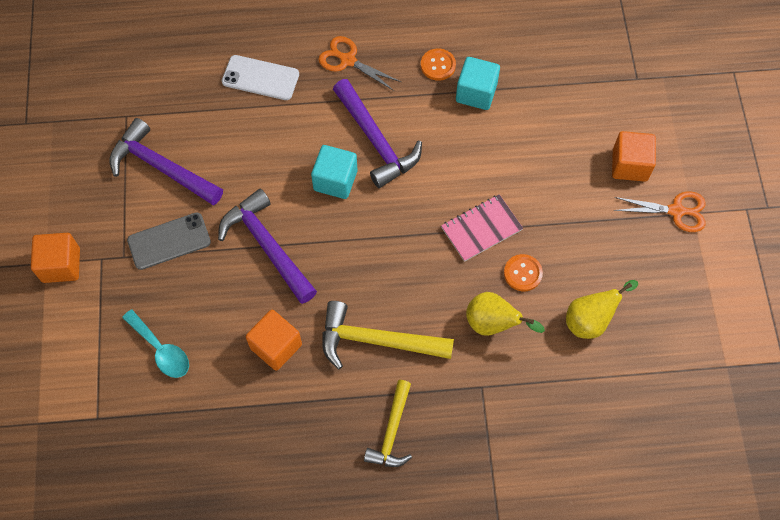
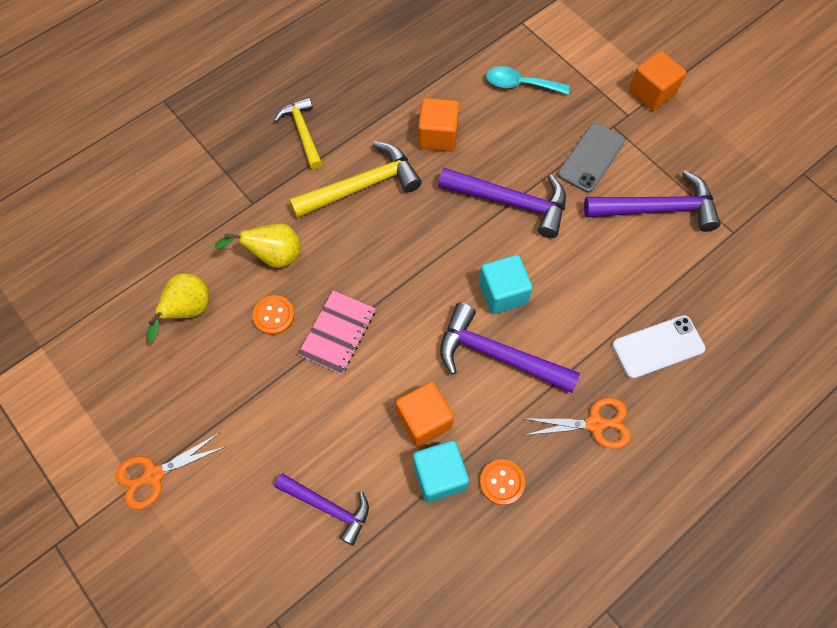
camera: 145 degrees right, 0 degrees up
(563, 119) = (328, 507): none -> purple hammer
(629, 165) = (228, 497): orange cube -> orange cube (424, 420)

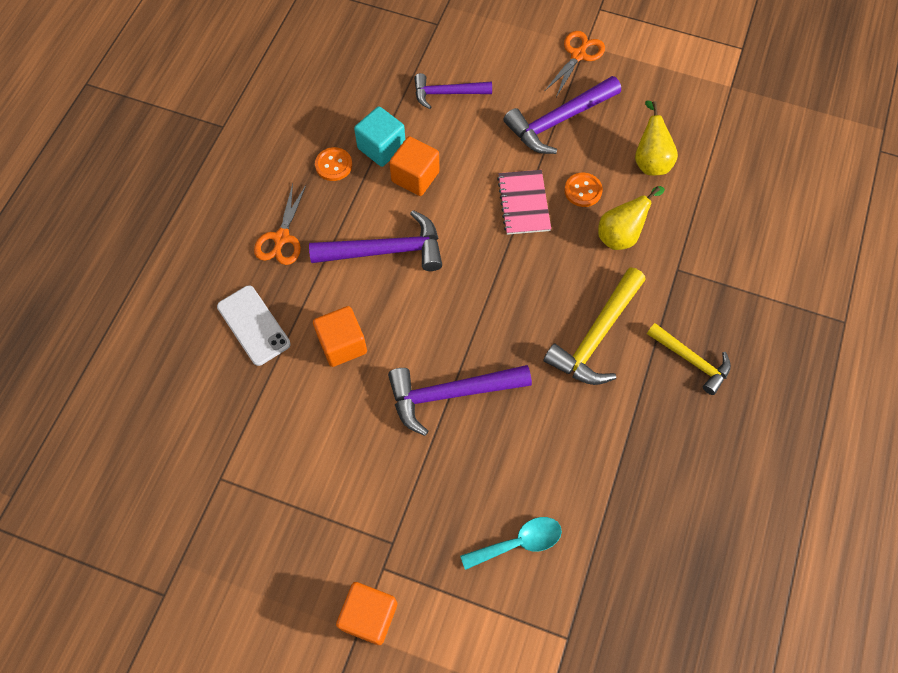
camera: 150 degrees right, 0 degrees up
(438, 136) = (563, 428): orange cube -> orange cube (342, 344)
(502, 293) = (410, 303): turquoise cube -> none
(591, 158) = (397, 488): grey phone -> none
(595, 424) = (281, 238): orange scissors -> orange scissors turned 45 degrees counterclockwise
(657, 209) = (305, 464): purple hammer -> purple hammer (558, 121)
(658, 347) = (253, 325): white phone -> white phone turned 75 degrees counterclockwise

